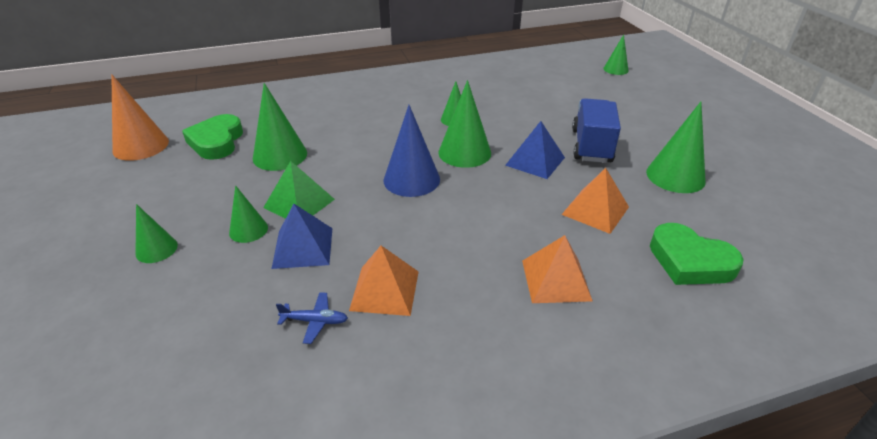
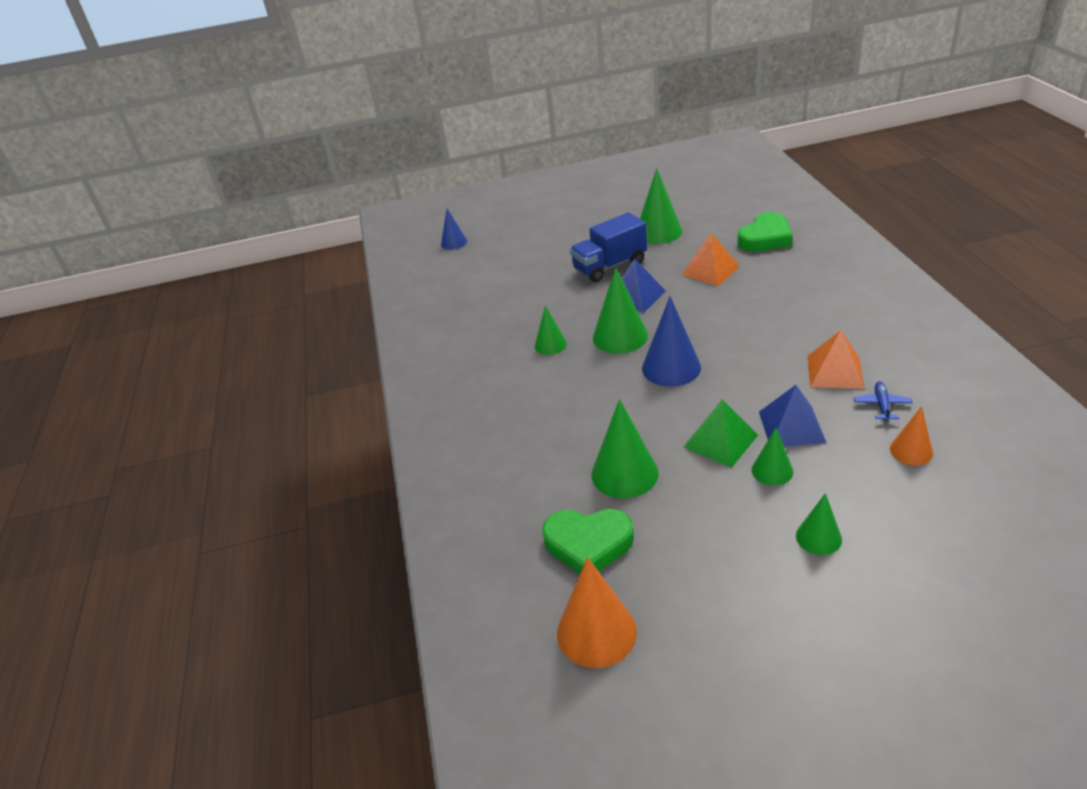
camera: 80 degrees left, 0 degrees up
(232, 332) = (911, 451): none -> orange cone
(555, 280) = (800, 292): orange pyramid -> none
(591, 146) = (610, 266): blue truck -> blue truck turned 45 degrees counterclockwise
(615, 69) = (454, 243): green cone -> blue cone

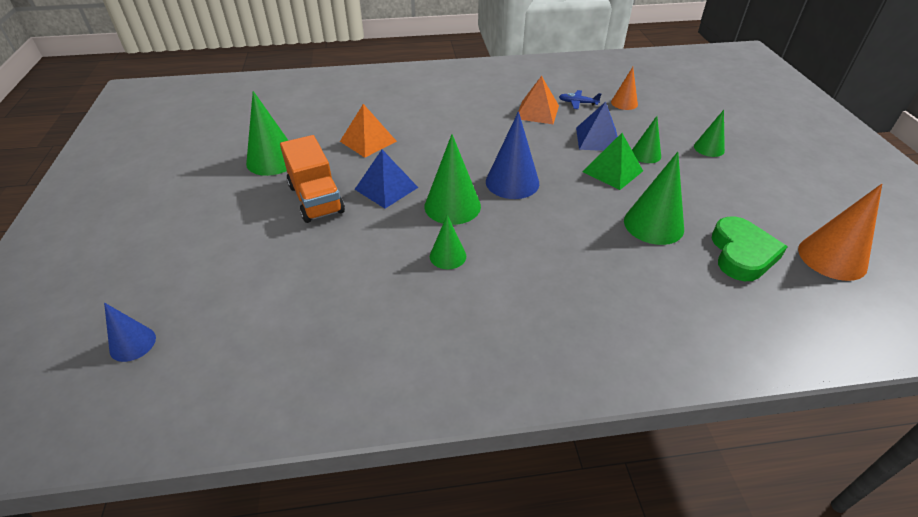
camera: 90 degrees left, 5 degrees up
(610, 266) = (316, 199): blue truck -> orange truck
(765, 238) = (335, 107): green heart -> none

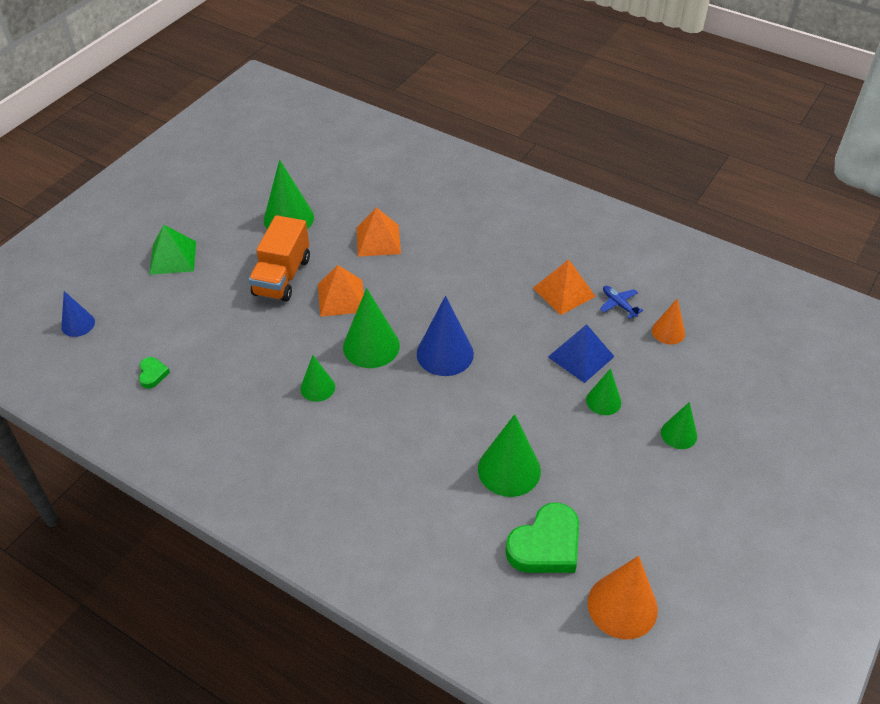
camera: 40 degrees right, 5 degrees up
(275, 337) = (152, 374): none -> green heart
(386, 188) = (341, 298): blue pyramid -> orange pyramid
(612, 171) = (546, 398): green pyramid -> green pyramid (173, 257)

